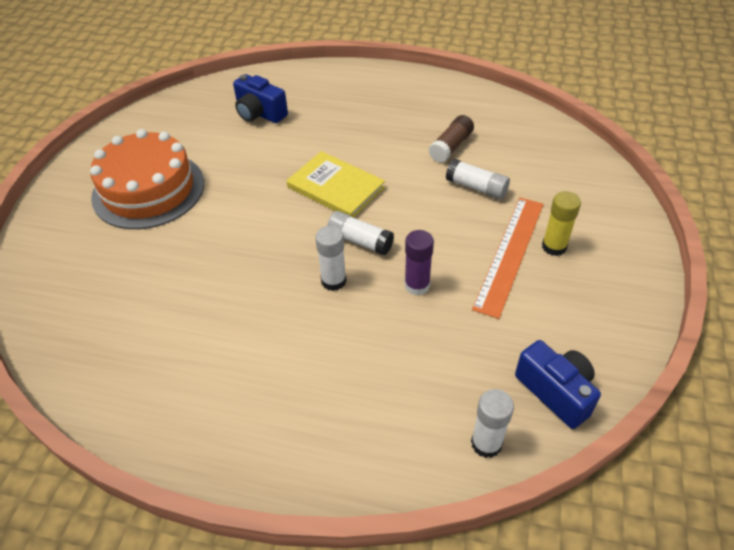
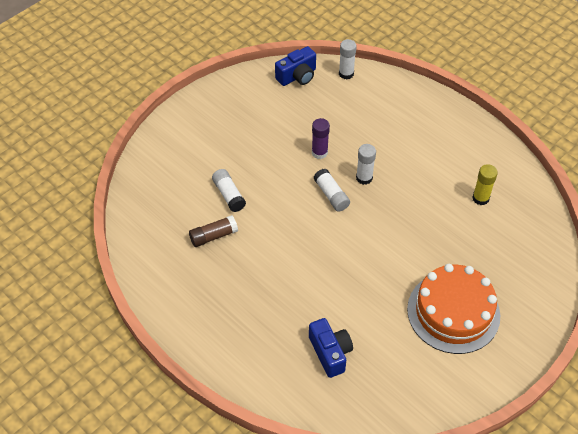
camera: 150 degrees left, 5 degrees up
(336, 187) = (319, 243): yellow book -> none
(510, 254) = (253, 144): orange ruler -> none
(554, 247) = (225, 136): yellow glue stick -> yellow glue stick (480, 198)
(556, 392) = (297, 76): blue camera -> blue camera turned 120 degrees counterclockwise

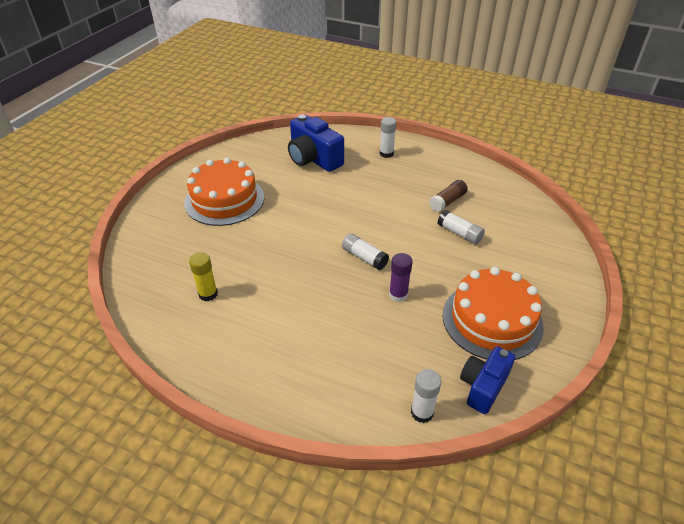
camera: 160 degrees right, 10 degrees down
(259, 113) = (492, 320): none -> orange cake
(330, 353) = (313, 159): blue camera -> blue camera, size x1.52
(364, 178) = (338, 282): white glue stick -> white glue stick (386, 154)

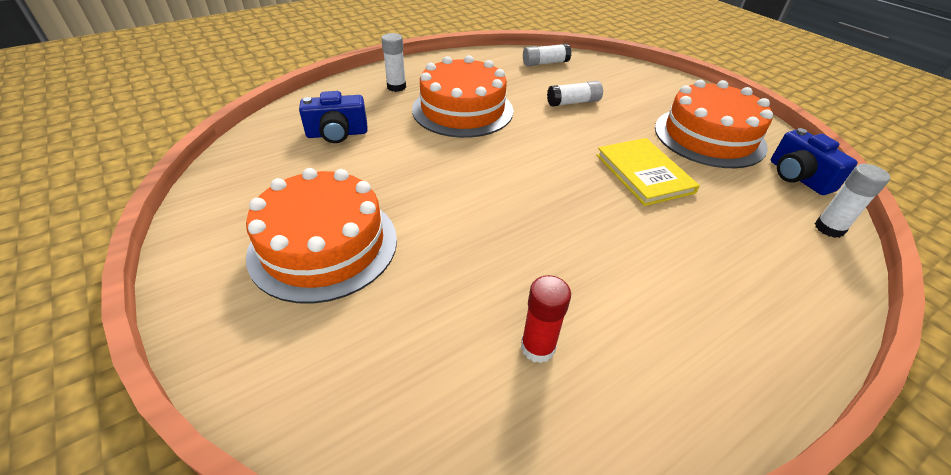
camera: 60 degrees left, 0 degrees up
(208, 294) = (537, 347): yellow glue stick -> red glue stick
(313, 159) = (337, 134): blue camera -> blue camera, size x0.66
(364, 257) = (565, 171): white glue stick -> white glue stick (545, 63)
(390, 189) = (462, 110): none -> orange cake
(398, 295) = (644, 173): purple glue stick -> yellow book
(447, 201) = (518, 89): brown glue stick -> none

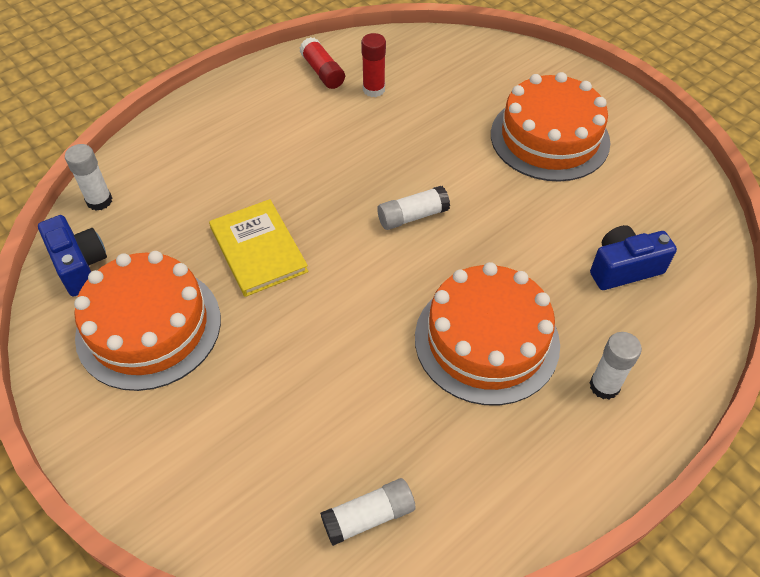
camera: 175 degrees right, 10 degrees up
(573, 102) = (325, 383): white glue stick -> white glue stick (412, 216)
(624, 397) = (322, 72): none -> red glue stick

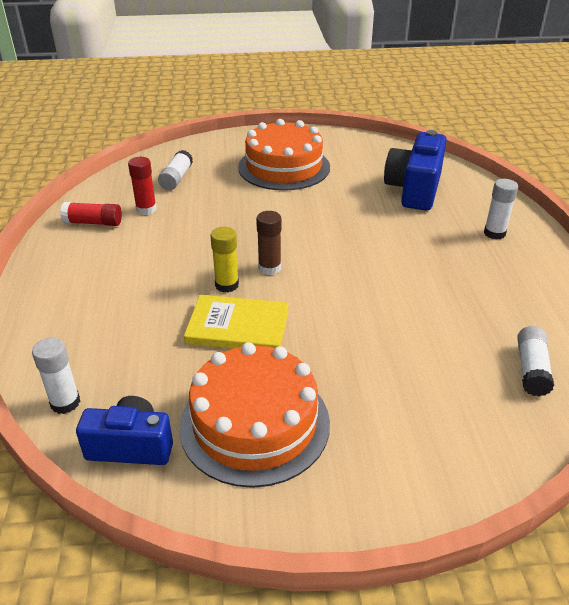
camera: 55 degrees left, 15 degrees down
(309, 209) = (227, 285): none -> yellow glue stick
(361, 224) = (269, 268): none -> brown glue stick
(412, 216) = (288, 243): white glue stick -> white glue stick (176, 178)
(486, 340) = (424, 259): orange cake -> none
(624, 268) = (414, 189): blue camera -> blue camera, size x1.52

